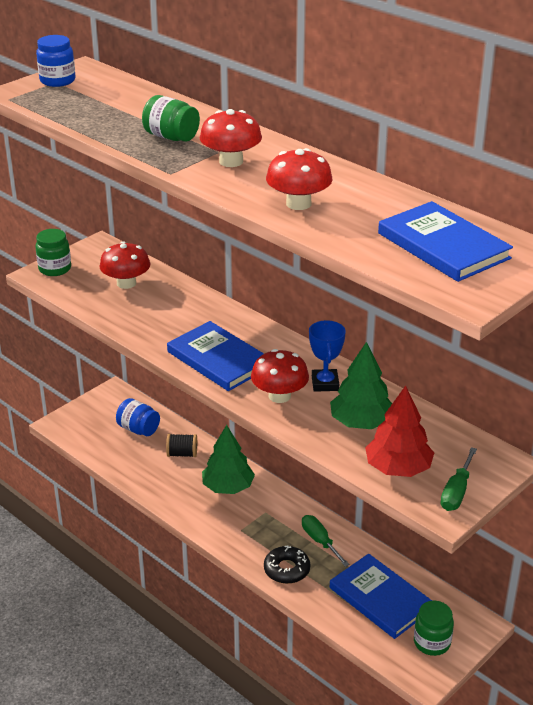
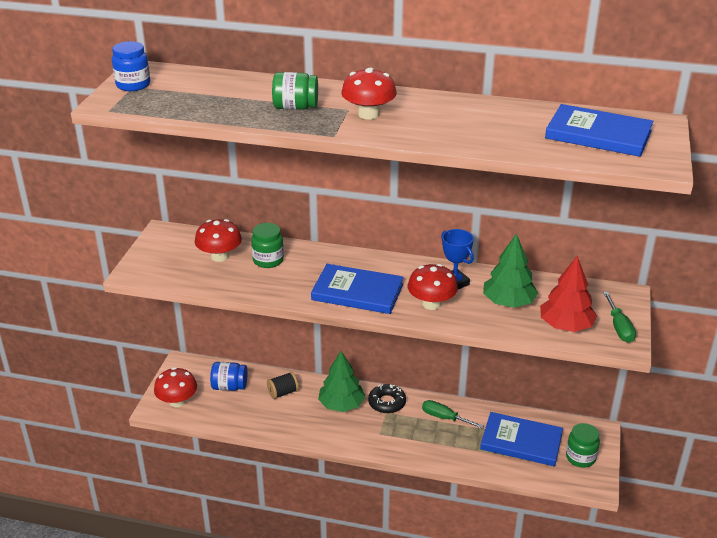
camera: 30 degrees left, 0 degrees up
(55, 269) = (144, 264): green jar -> green jar (268, 260)
(286, 569) = (439, 449): black donut -> black donut (387, 403)
(298, 204) = (461, 132): red mushroom -> red mushroom (177, 401)

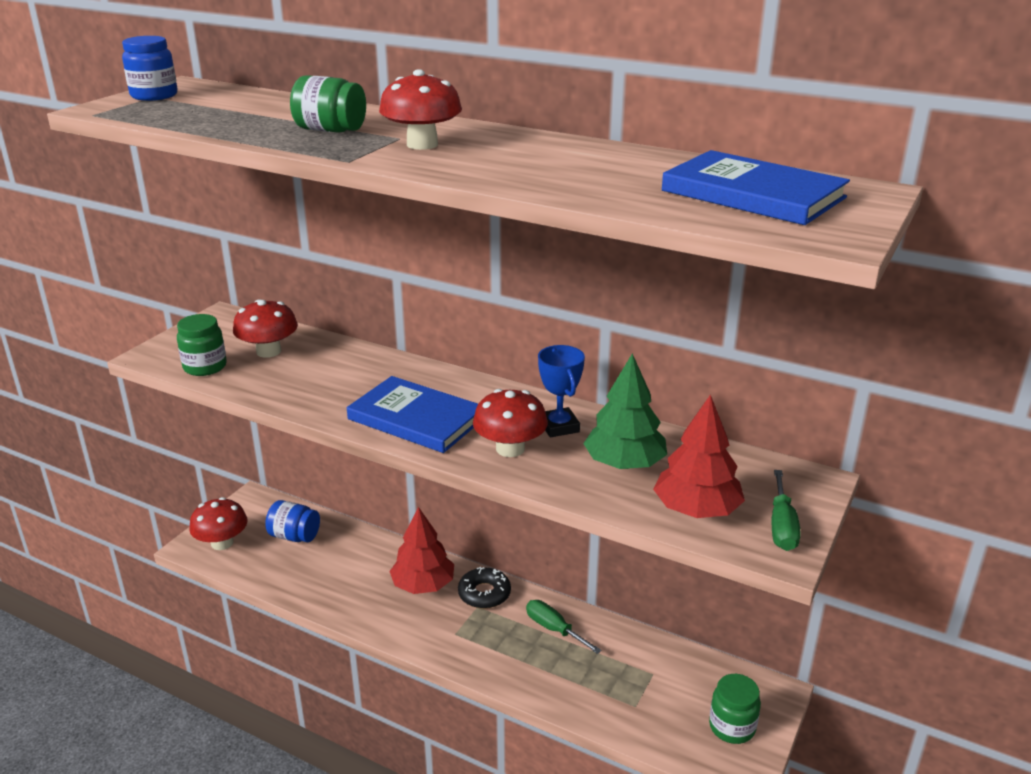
camera: 15 degrees right, 5 degrees down
(268, 260) = (325, 364): green jar -> green jar (205, 367)
(283, 393) = (356, 556): black spool -> none
(341, 404) = (423, 585): green tree -> red tree
(521, 441) = (650, 685): blue book -> none

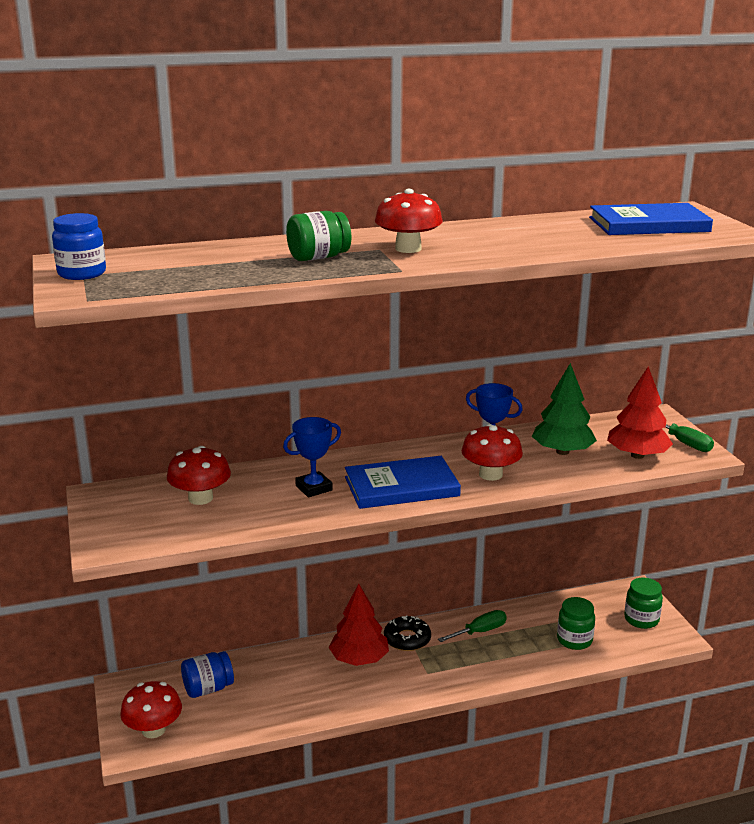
camera: 45 degrees left, 5 degrees down
(205, 367) = (173, 531): green jar -> green jar (574, 640)
(353, 384) = (314, 488): none -> blue trophy
(554, 629) = (480, 631): green screwdriver -> green screwdriver turned 150 degrees clockwise

